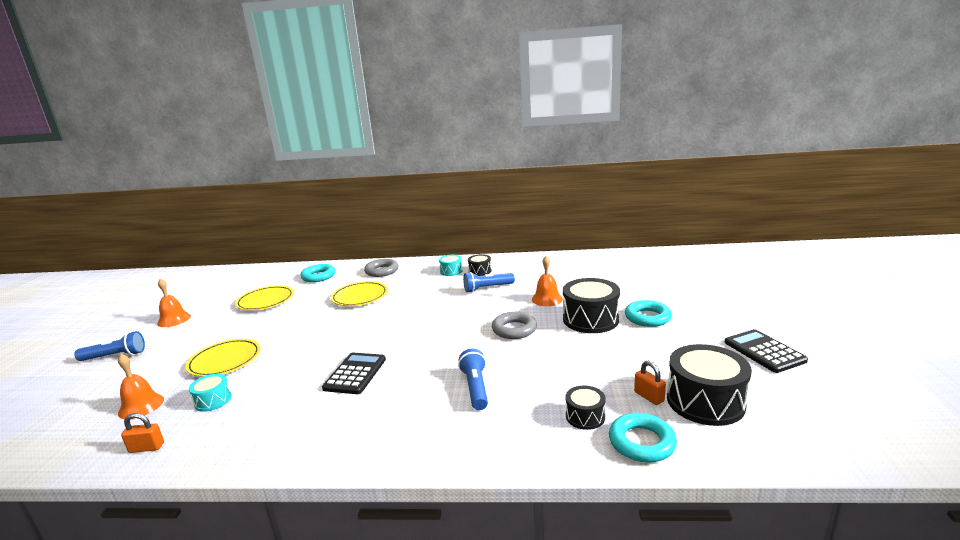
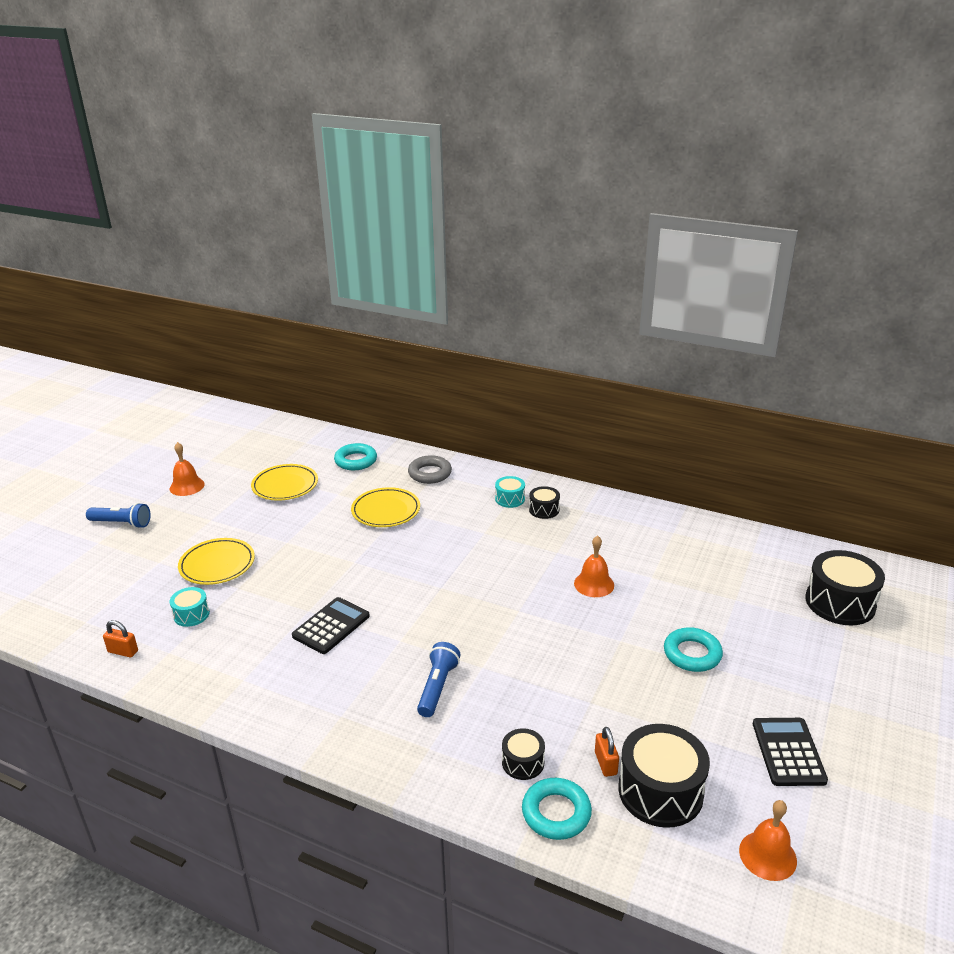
camera: 20 degrees right, 10 degrees up
(141, 406) = (129, 599): orange bell -> orange bell (767, 855)
(487, 288) = (535, 543): blue flashlight -> none
(514, 329) = (526, 620): grey ring -> none
(590, 319) = (622, 634): black drum -> black drum (840, 603)

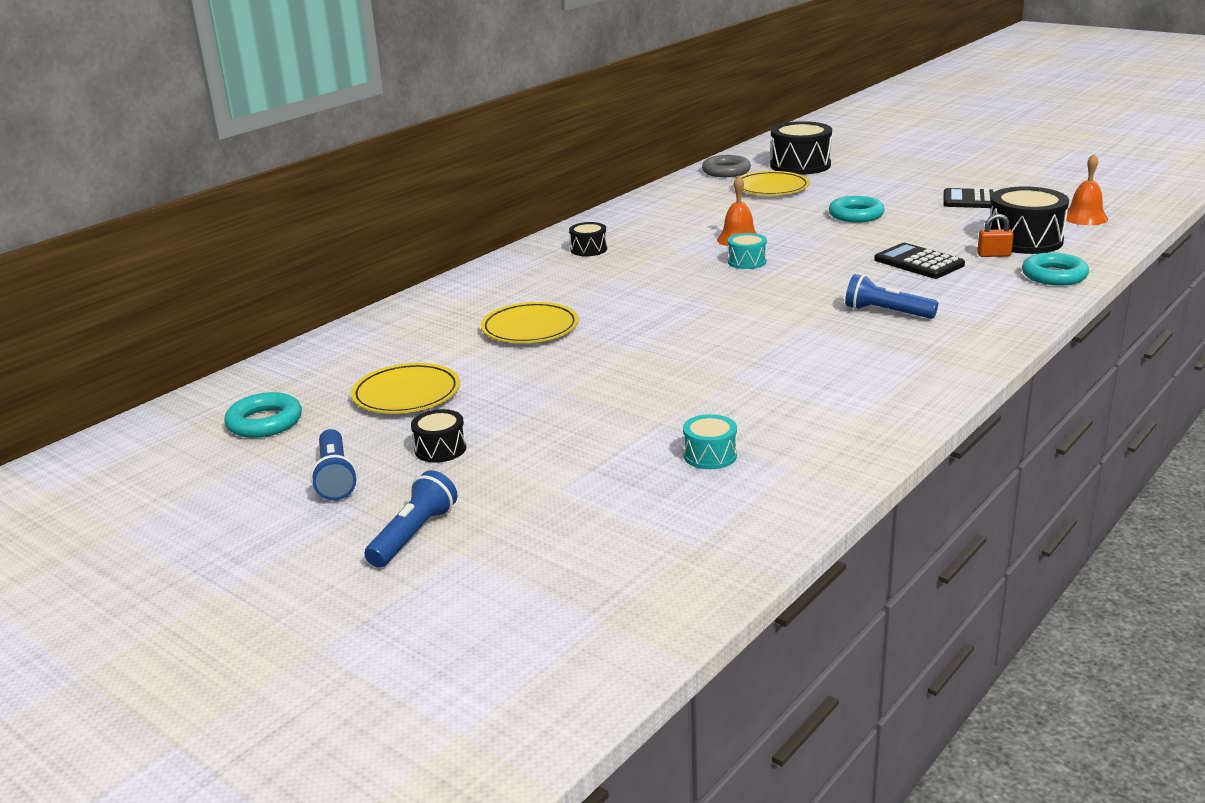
camera: 75 degrees left, 5 degrees down
(123, 651) = (780, 504): orange padlock -> none
(187, 486) = (335, 477): orange bell -> blue flashlight
(217, 565) = (593, 441): yellow plate -> yellow plate (771, 188)
(331, 626) = (767, 363): black calculator -> black calculator (919, 262)
(356, 461) = (380, 344): turquoise ring -> turquoise ring (265, 422)
(430, 473) = (458, 301): grey ring -> grey ring (726, 171)
(510, 499) = (554, 263): turquoise drum -> turquoise drum (747, 262)
(523, 762) = (994, 283): black drum -> black drum (440, 449)

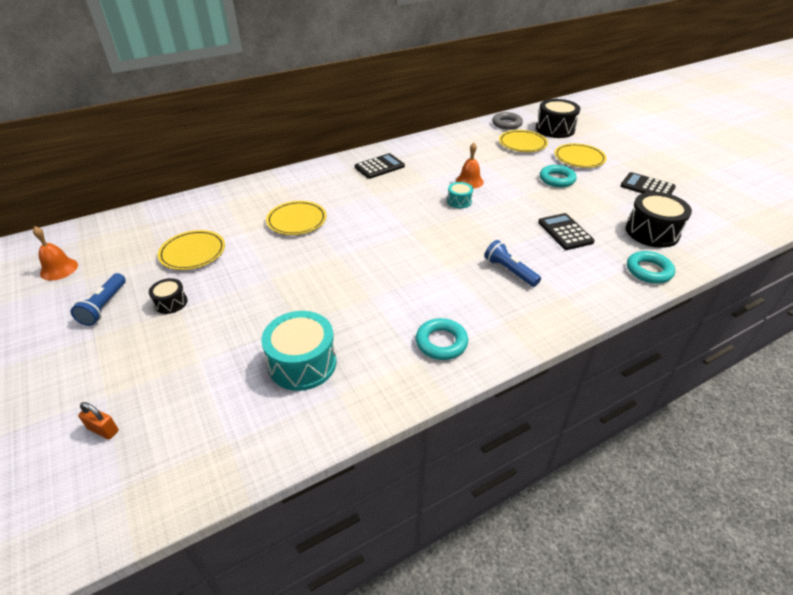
camera: 20 degrees right, 15 degrees up
(265, 422) = (112, 251): turquoise ring -> turquoise ring (441, 342)
(414, 535) = (98, 368): blue flashlight -> none
(588, 249) = (379, 167): black drum -> black calculator
(710, 455) = (302, 363): turquoise drum -> turquoise drum, size x1.91
(863, 189) = (579, 158): none -> yellow plate
(994, 255) = (620, 239): orange padlock -> orange padlock (103, 430)
(1084, 218) = (711, 222): orange bell -> orange bell (59, 269)

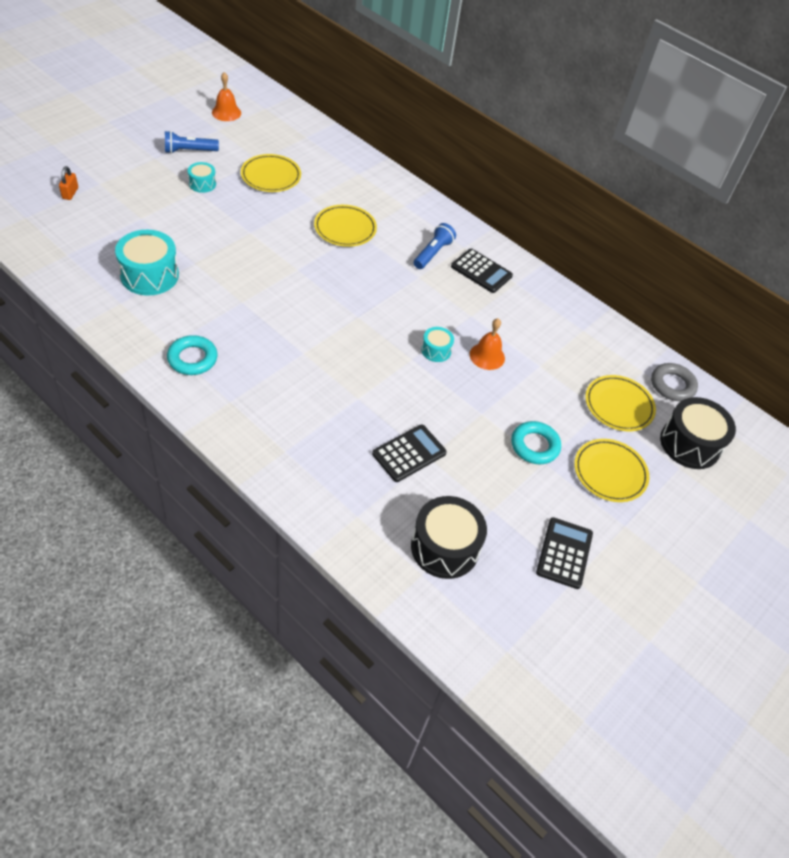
camera: 65 degrees right, 10 degrees up
(171, 303) = (202, 184): black drum -> turquoise drum
(509, 271) = (315, 403): blue flashlight -> blue flashlight (433, 253)
(648, 271) = (356, 535): turquoise ring -> none

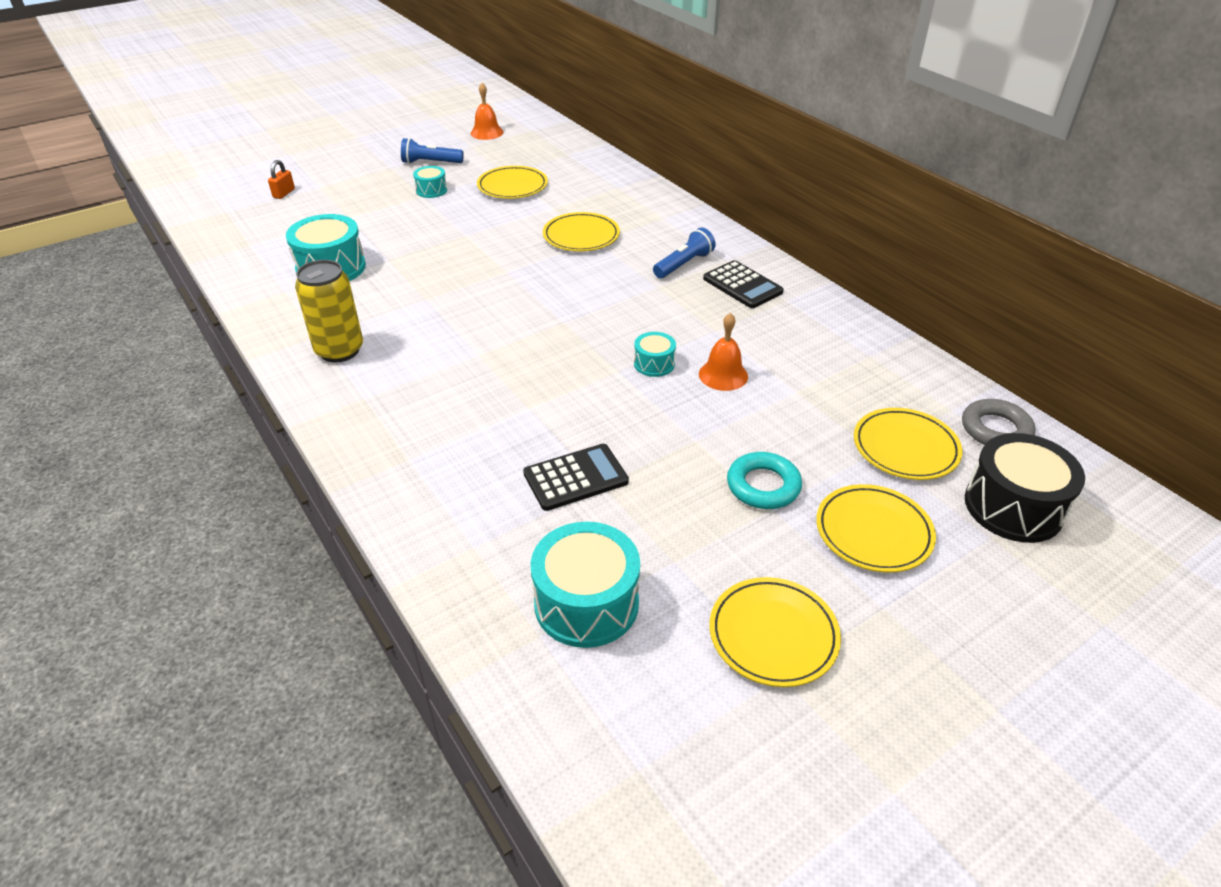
camera: 20 degrees right, 10 degrees down
(192, 359) = (339, 350): turquoise ring -> yellow can
(445, 547) = (586, 603): black drum -> turquoise drum
(564, 553) = (773, 635): black calculator -> yellow plate

